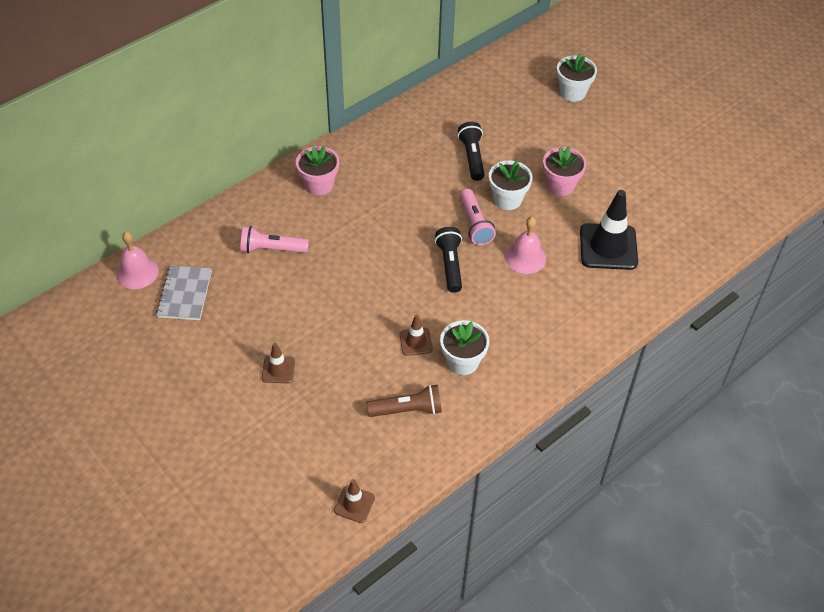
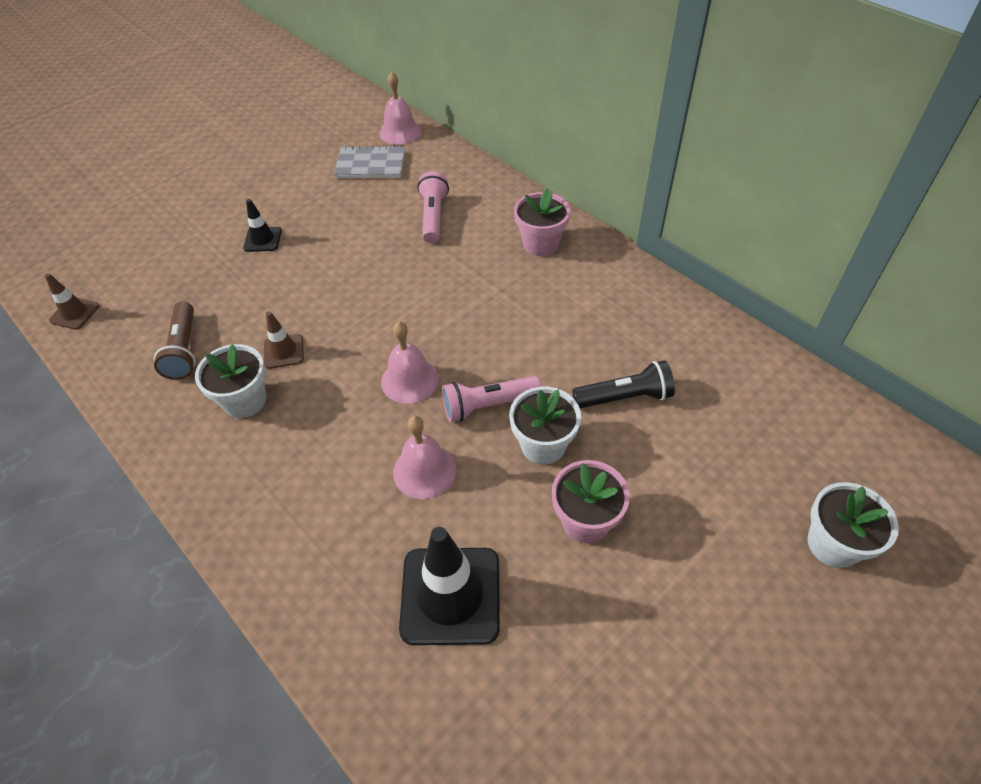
camera: 90 degrees right, 0 degrees up
(278, 370) = (263, 239): brown traffic cone -> black traffic cone
(450, 265) = (409, 380): black flashlight -> pink bell

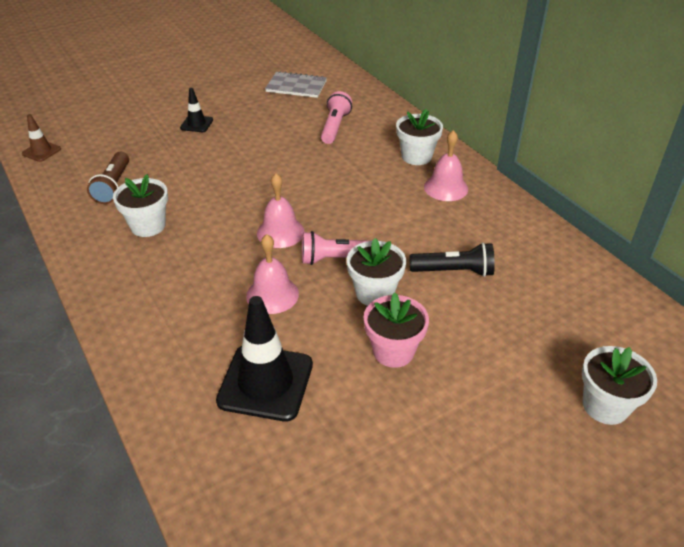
camera: 10 degrees right, 10 degrees down
(284, 351) = (188, 198): brown traffic cone -> none
(400, 132) = (326, 68): pink bell -> pink bell (446, 188)
(540, 244) = (416, 156): pink flower pot -> white flower pot

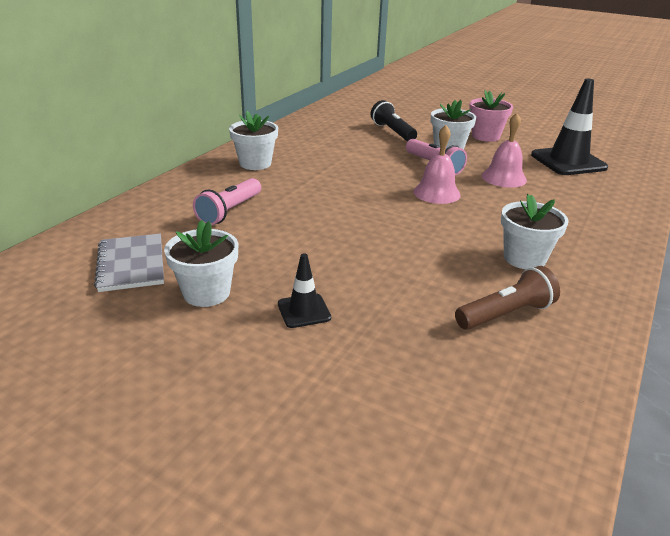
camera: 120 degrees left, 10 degrees down
(41, 151) = (538, 446): brown traffic cone -> none
(335, 127) = (230, 211): pink flashlight -> pink flashlight turned 45 degrees counterclockwise
(446, 188) = (294, 146): pink bell -> none
(605, 406) = (441, 95): white flower pot -> white flower pot (206, 293)

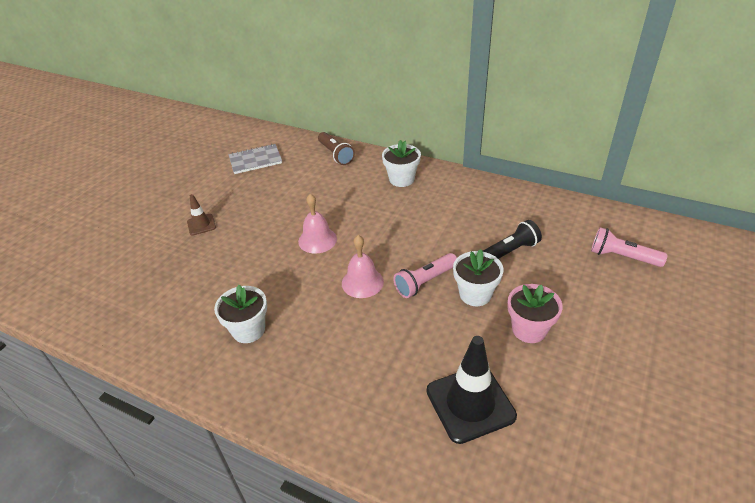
camera: 90 degrees right, 10 degrees up
(206, 293) = (224, 189): white flower pot -> none
(230, 211) = (319, 181): pink flashlight -> pink flashlight (622, 257)
(304, 311) = (201, 225): black traffic cone -> brown traffic cone
(504, 178) = (406, 334): pink bell -> pink bell (317, 240)
(505, 314) = (180, 311): brown flashlight -> brown flashlight (335, 154)

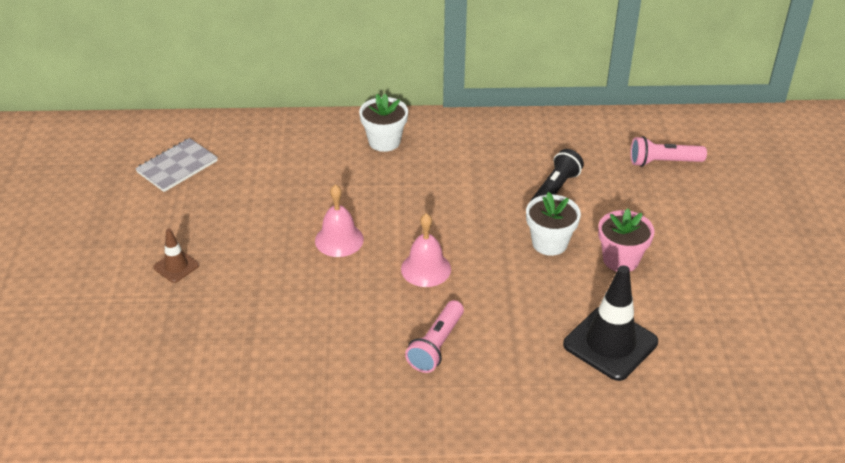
camera: 30 degrees left, 0 degrees up
(248, 330) = (339, 359): white flower pot -> none
(335, 154) = (279, 132): brown flashlight -> none
(425, 282) = (491, 247): pink flashlight -> pink flashlight (436, 345)

